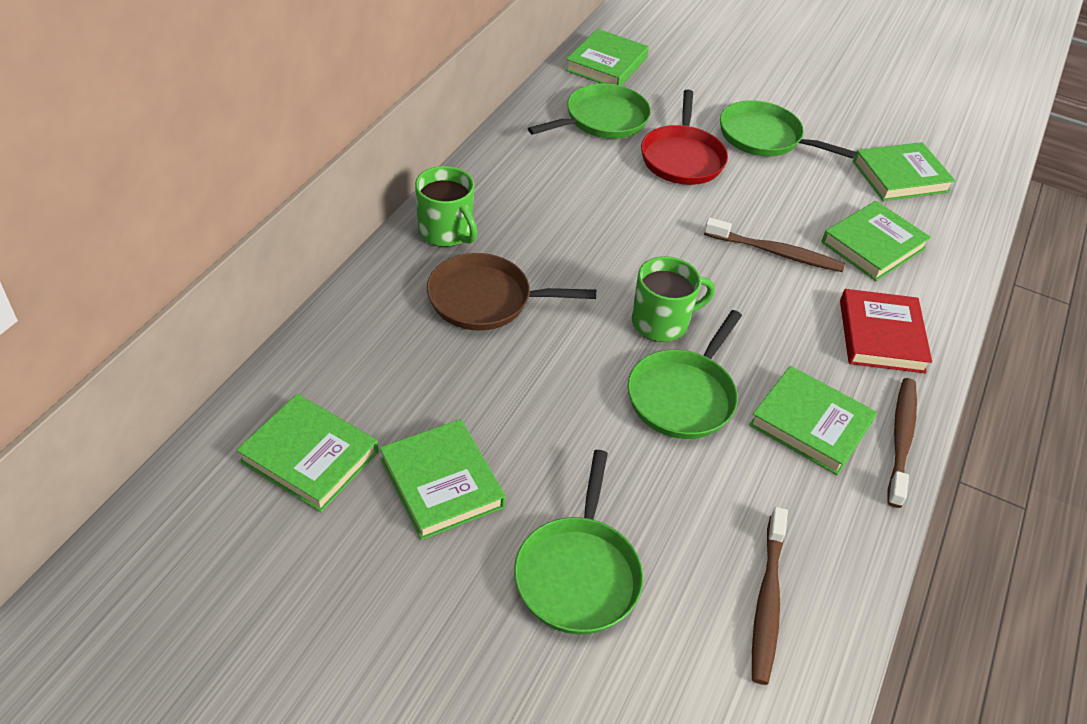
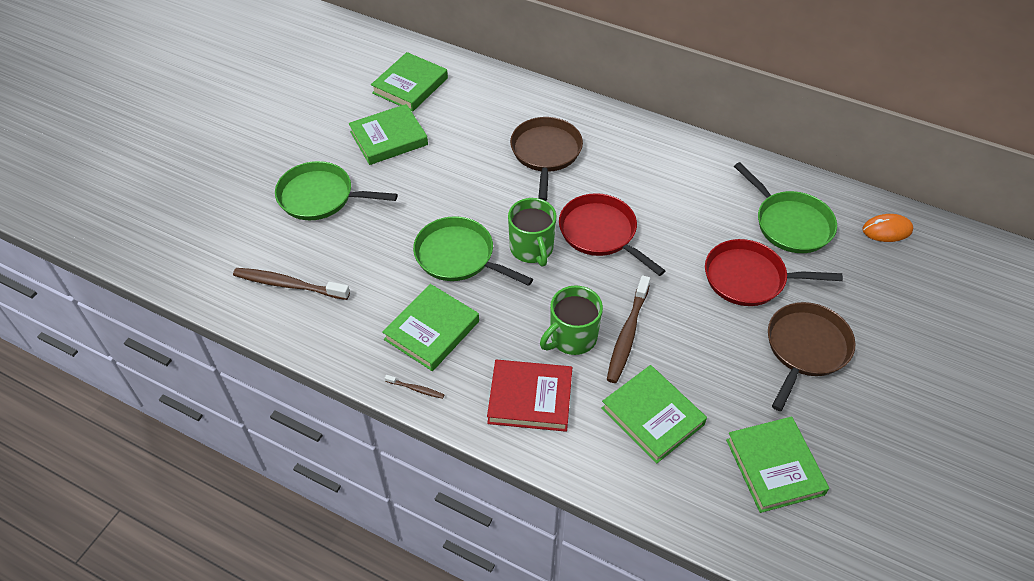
camera: 95 degrees right, 5 degrees up
(446, 232) = (614, 131): green mug -> green mug (572, 337)
(606, 64) = (887, 230): green book -> orange mouse
(628, 260) = (600, 233): none -> red pan
(764, 137) = (805, 348): green pan -> brown pan
(901, 439) = (416, 389): brown toothbrush -> brown toothbrush, size x0.47

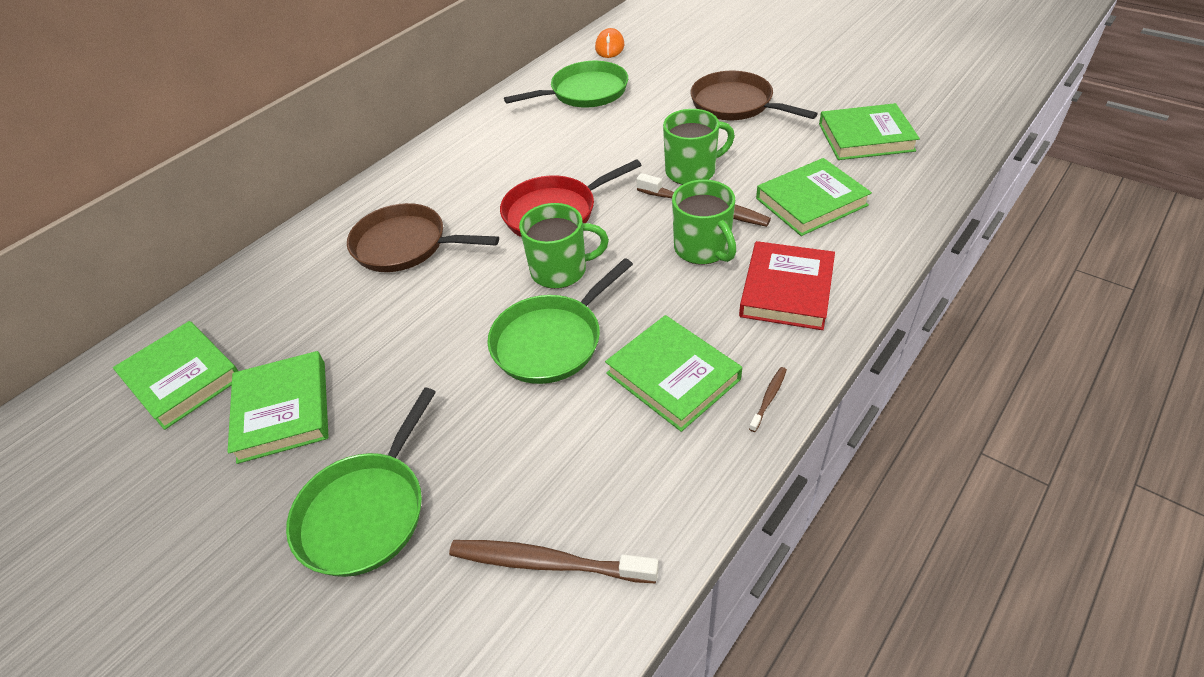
camera: 75 degrees left, 5 degrees down
(289, 285) = (547, 562): brown toothbrush -> brown toothbrush turned 75 degrees clockwise
(679, 321) = (692, 171): none -> green mug
(749, 278) = (646, 123): red pan -> none

